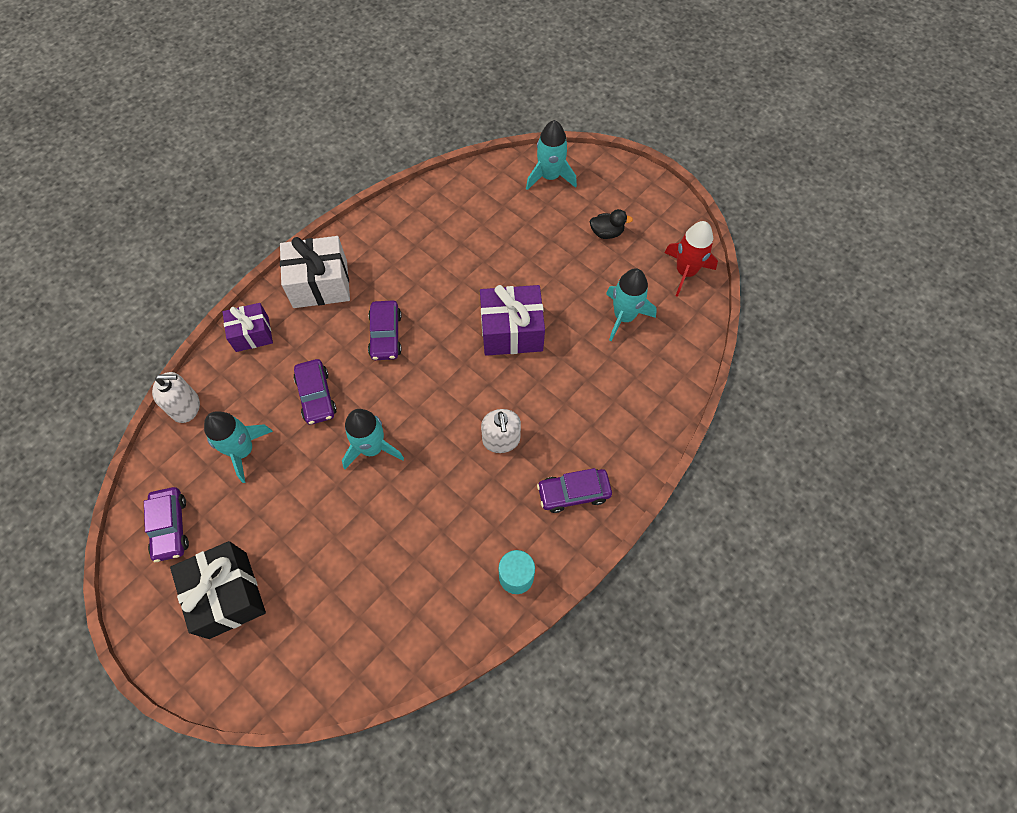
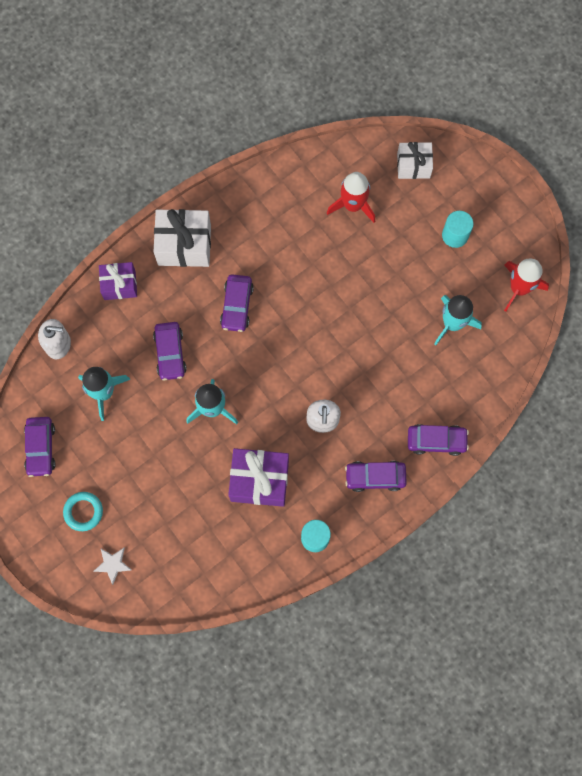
camera: 10 degrees right, 10 degrees up
(228, 594) = (83, 512): black gift -> turquoise ring
(269, 654) = (112, 564): none -> white star
(495, 220) = (353, 205): none -> red rocket
(511, 331) = (349, 321): purple gift -> purple gift (259, 481)
(550, 176) = (413, 165): turquoise rocket -> white gift
(606, 233) = (455, 235): black duck -> turquoise cylinder
(634, 441) = (436, 441): none -> purple car

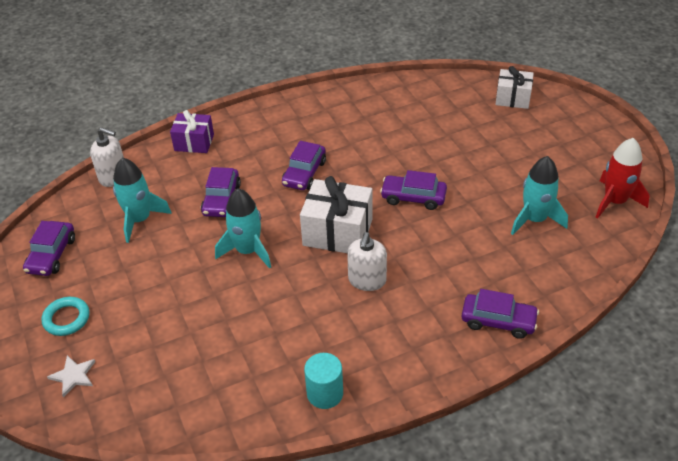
camera: 15 degrees right, 30 degrees down
(184, 245) = (269, 123): white gift -> white gift (337, 232)
(259, 481) = (276, 324): purple gift -> none
(353, 205) = (445, 117): red rocket -> none
(375, 477) = (415, 344): purple car -> purple car (413, 197)
(455, 235) = (548, 152): turquoise cylinder -> none

